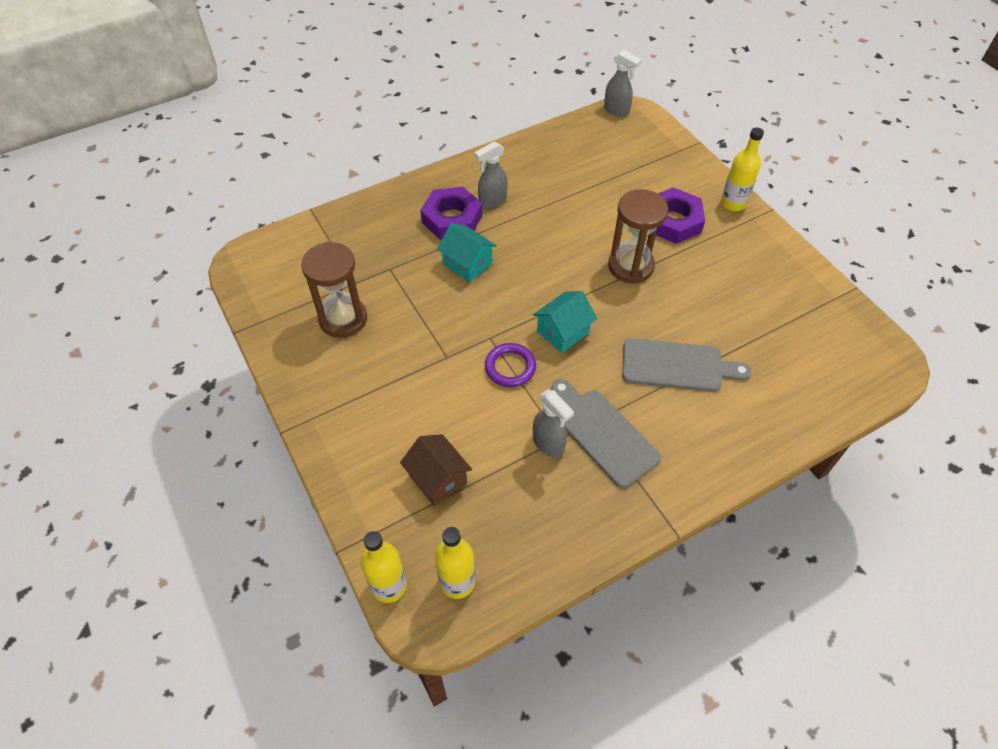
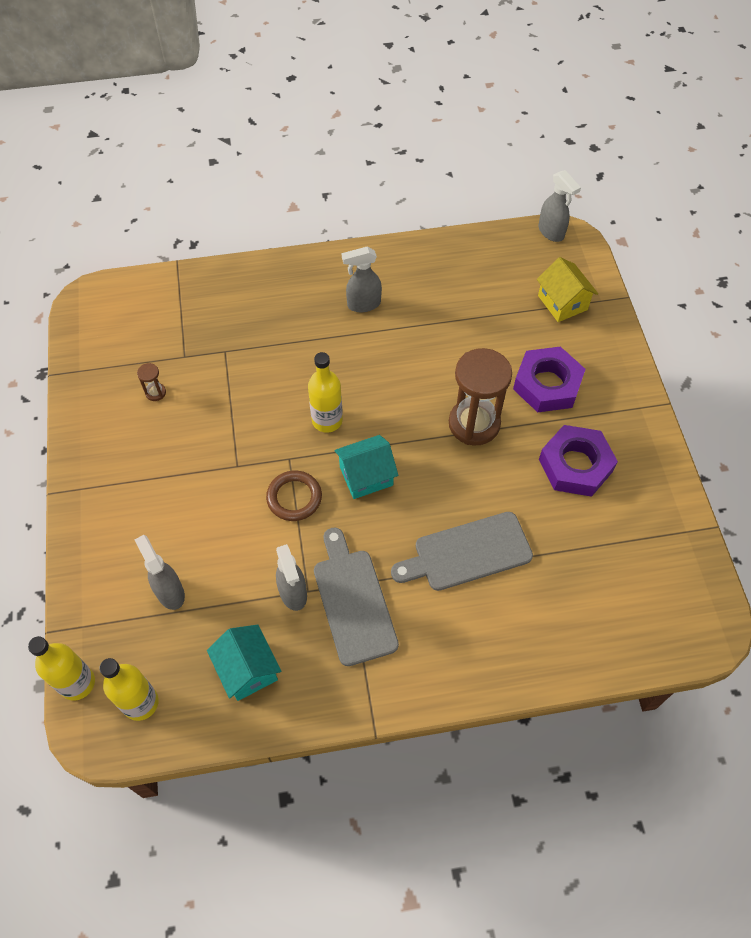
camera: 20 degrees right, 5 degrees up
(343, 319) = (155, 392): brown hourglass -> brown hourglass, size x0.41
(437, 479) = (170, 592): brown house -> grey spray bottle
(452, 219) = (312, 313): purple nut -> purple nut (575, 465)
(467, 264) = (304, 369): turquoise house -> turquoise house (247, 669)
(510, 367) = (294, 498): purple ring -> brown ring
(652, 158) = (562, 302): none -> yellow house
(677, 366) = (467, 553): grey cutting board -> grey cutting board turned 135 degrees clockwise
(733, 203) = (626, 383): yellow bottle -> yellow bottle (327, 420)

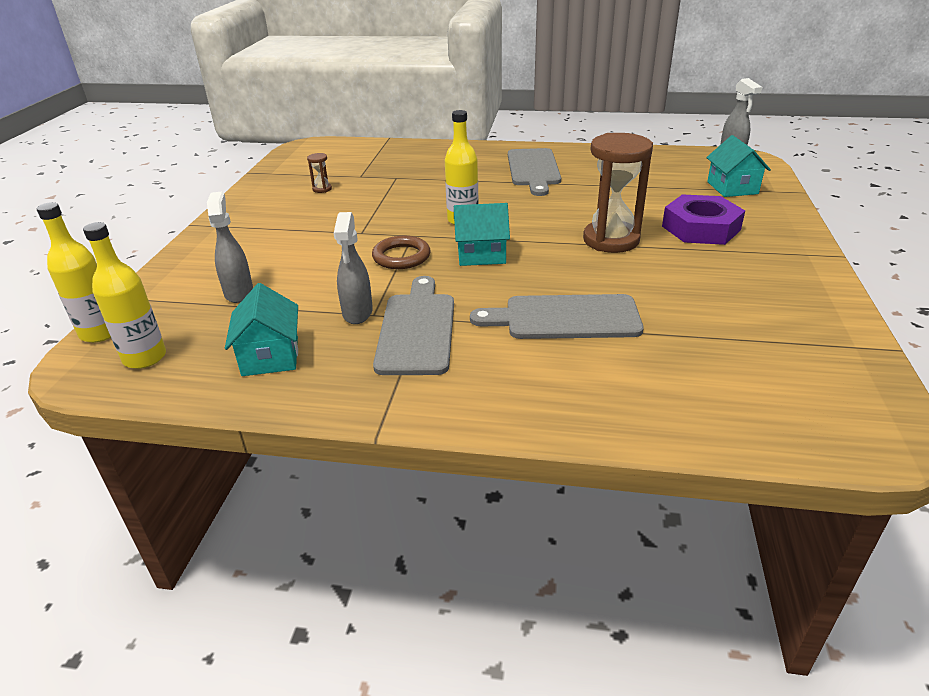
camera: 20 degrees right, 25 degrees down
(363, 304) = (533, 169): grey spray bottle -> grey cutting board
(562, 302) = (732, 188): yellow house -> turquoise house
(575, 465) = (718, 279): purple nut -> none

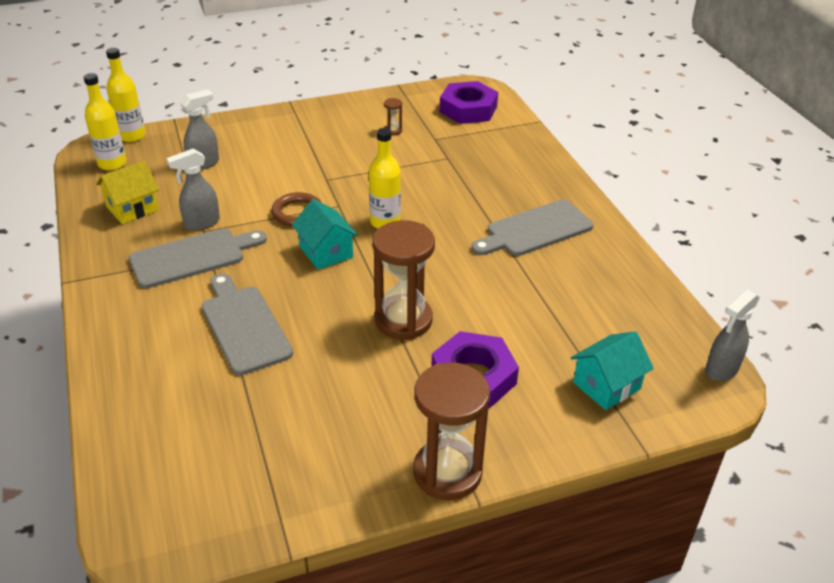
camera: 60 degrees right, 5 degrees up
(270, 356) = (133, 208): turquoise house -> yellow house
(334, 155) = (468, 109): none -> purple nut
(810, 261) = (447, 472): none -> brown hourglass

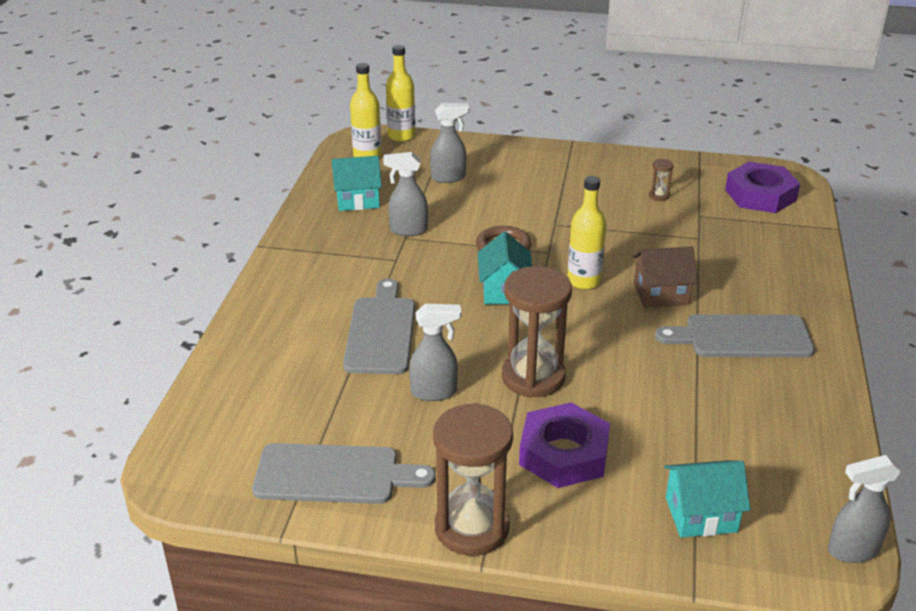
camera: 30 degrees right, 5 degrees down
(133, 208) = (357, 200): yellow house -> turquoise house
(192, 257) = (379, 257): grey cutting board -> grey cutting board (334, 474)
(331, 364) = (434, 392): none -> grey spray bottle
(452, 214) = (661, 294): none -> brown house

